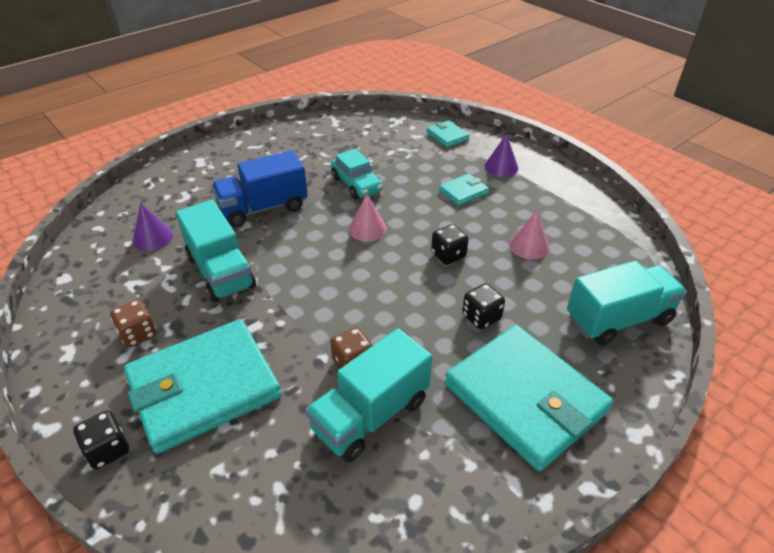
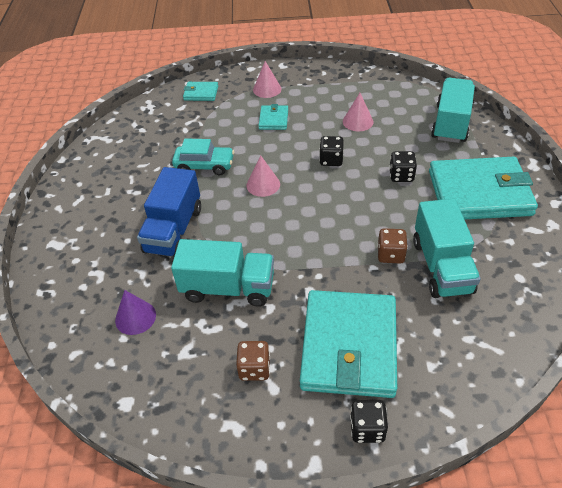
camera: 50 degrees left, 5 degrees up
(501, 167) = (267, 89): purple cone -> pink cone

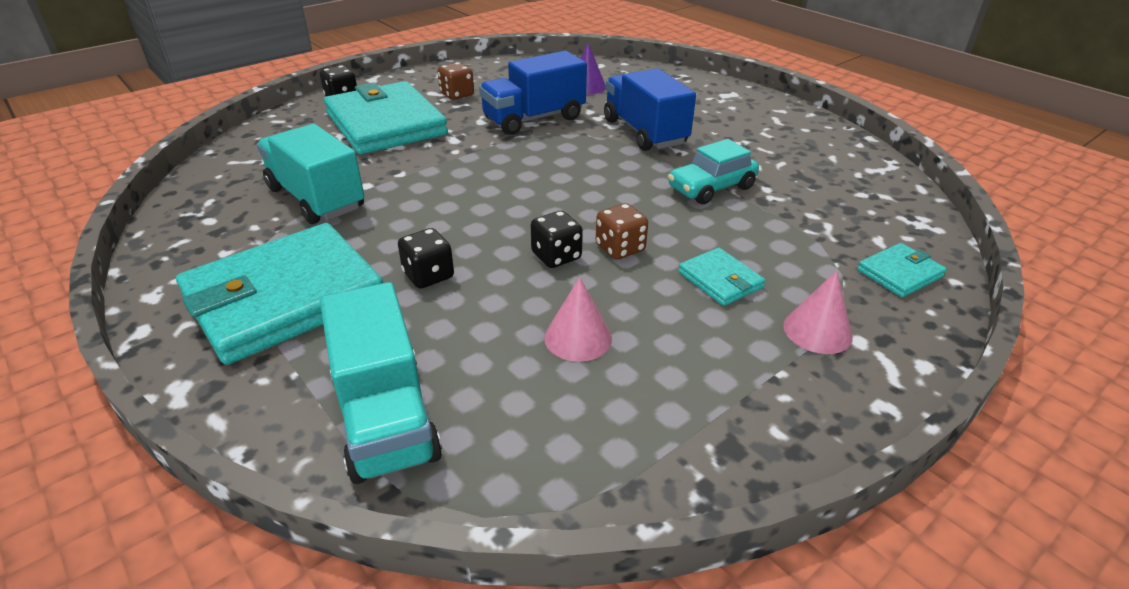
camera: 140 degrees right, 10 degrees down
(228, 288) = (534, 119): turquoise truck -> blue truck
(263, 184) = (611, 196): pink cone -> none
(390, 255) = (386, 188): brown dice -> brown dice (620, 248)

